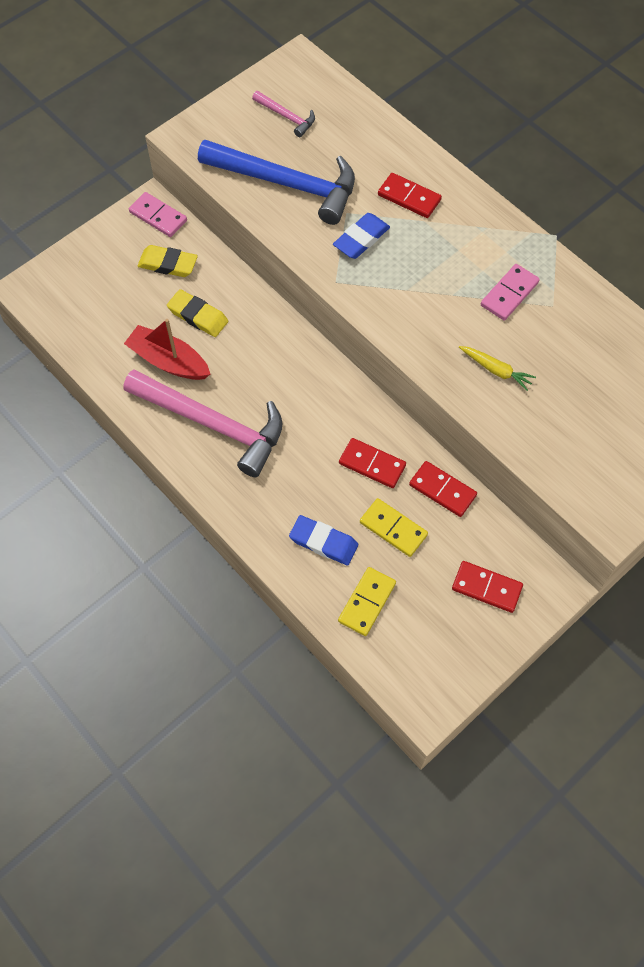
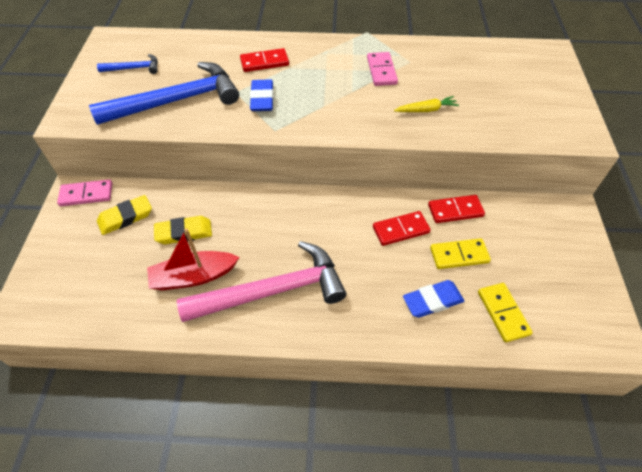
camera: 45 degrees left, 10 degrees down
(286, 117) = (134, 68): pink hammer -> blue hammer
(486, 588) = (546, 242): red domino -> none

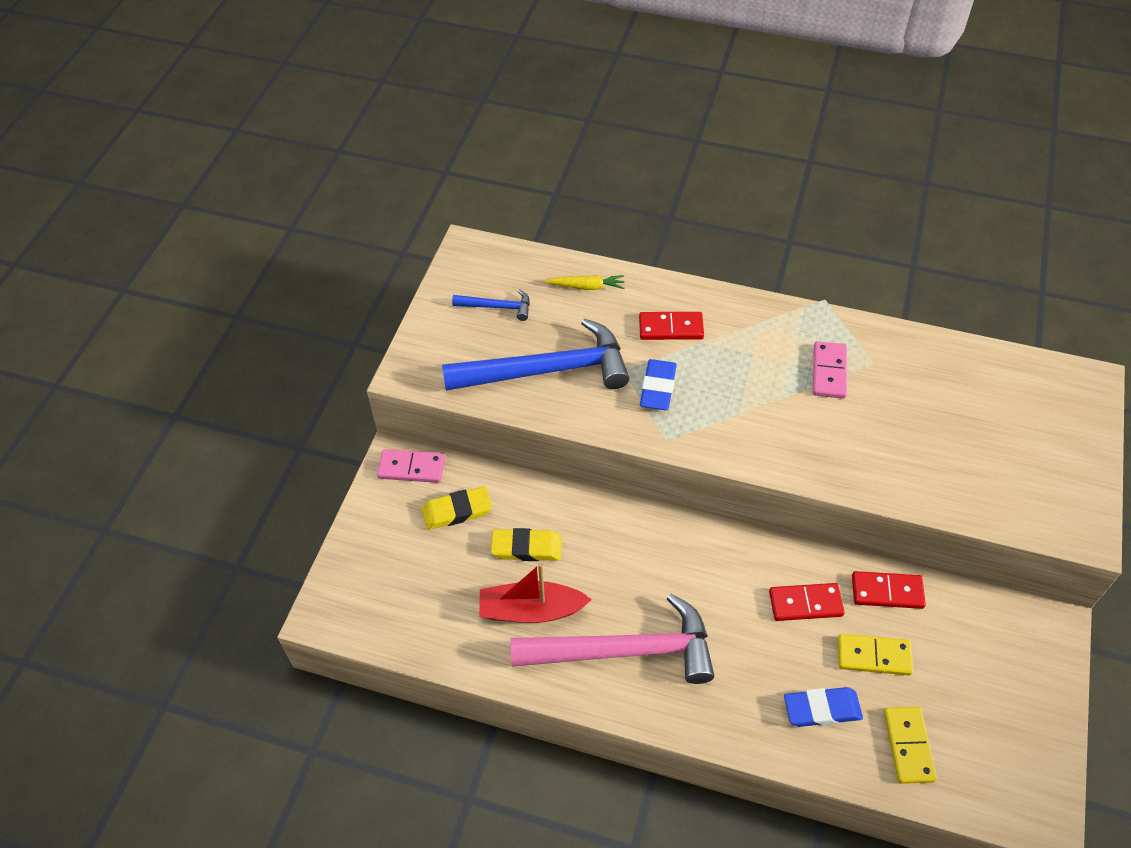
camera: 15 degrees right, 0 degrees up
(426, 110) = (875, 448): yellow carrot -> yellow carrot (586, 287)

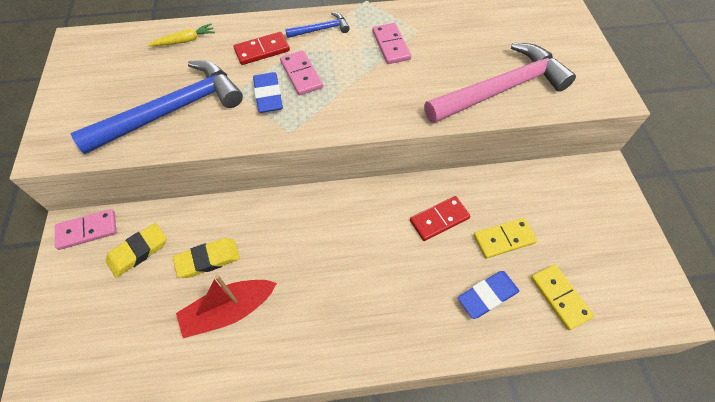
camera: 25 degrees left, 5 degrees up
(497, 307) = (114, 76): blue hammer -> blue hammer (321, 29)
(624, 651) = (319, 313): pink hammer -> pink hammer (501, 89)
(705, 374) = (301, 74): none -> pink domino
(887, 592) = (490, 189): red domino -> none

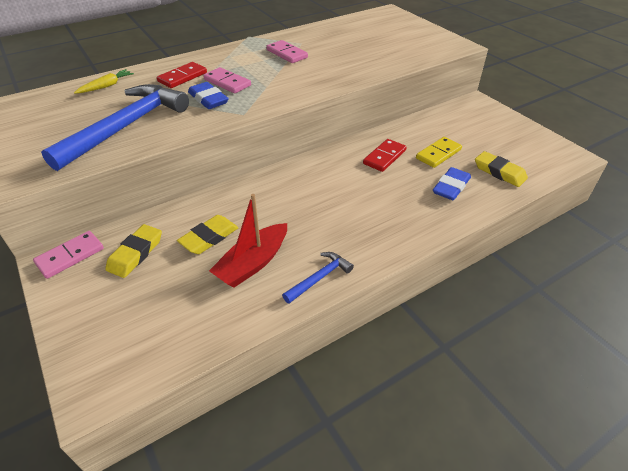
camera: 25 degrees left, 15 degrees down
(321, 29) = (224, 57): blue hammer -> blue hammer (319, 278)
(501, 89) = (385, 58): pink hammer -> none
(560, 297) = (499, 172): yellow domino -> yellow eraser

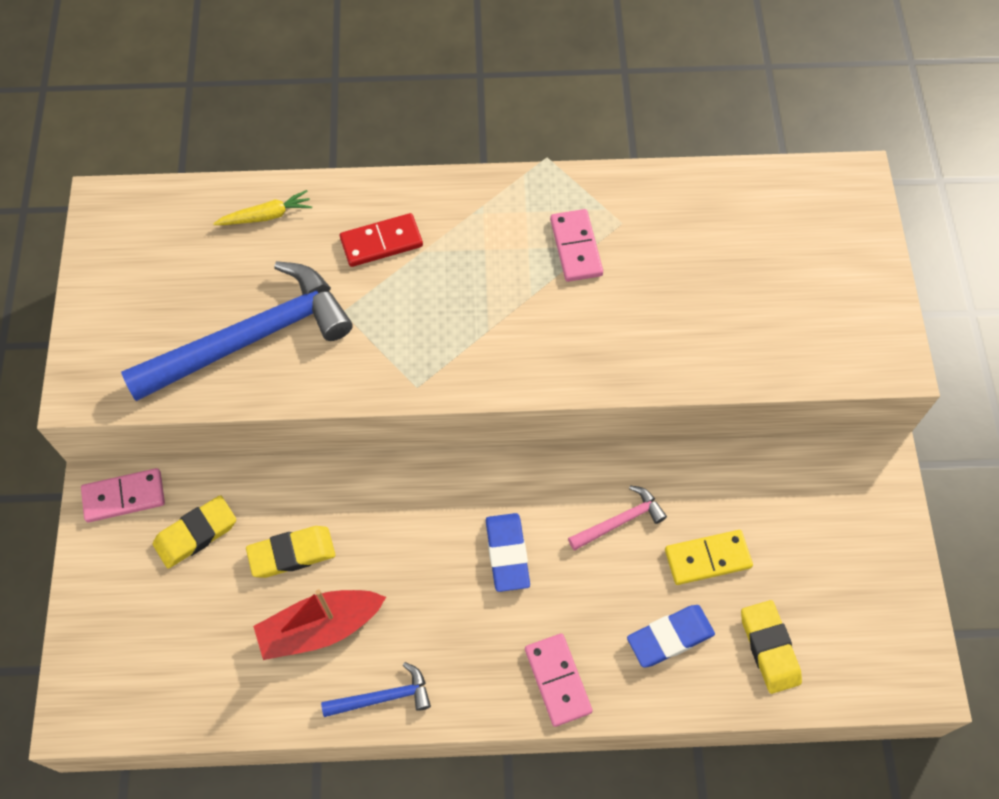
camera: 30 degrees right, 20 degrees up
(208, 99) = (388, 323): blue eraser -> blue eraser (507, 554)
(227, 83) = (437, 290): pink domino -> pink domino (557, 680)
(384, 157) = (620, 521): red domino -> pink hammer

